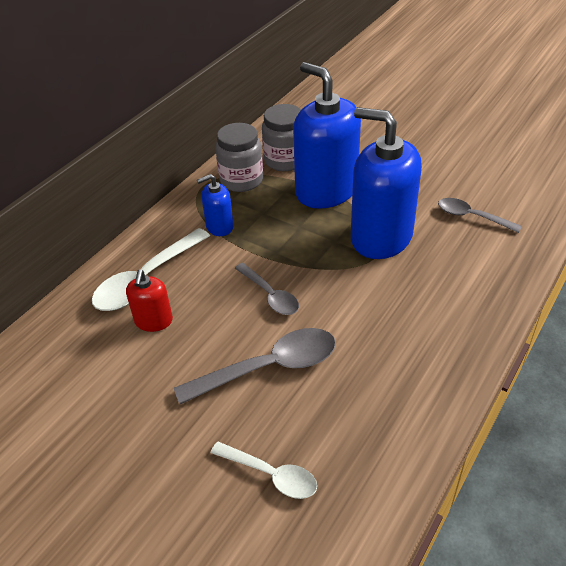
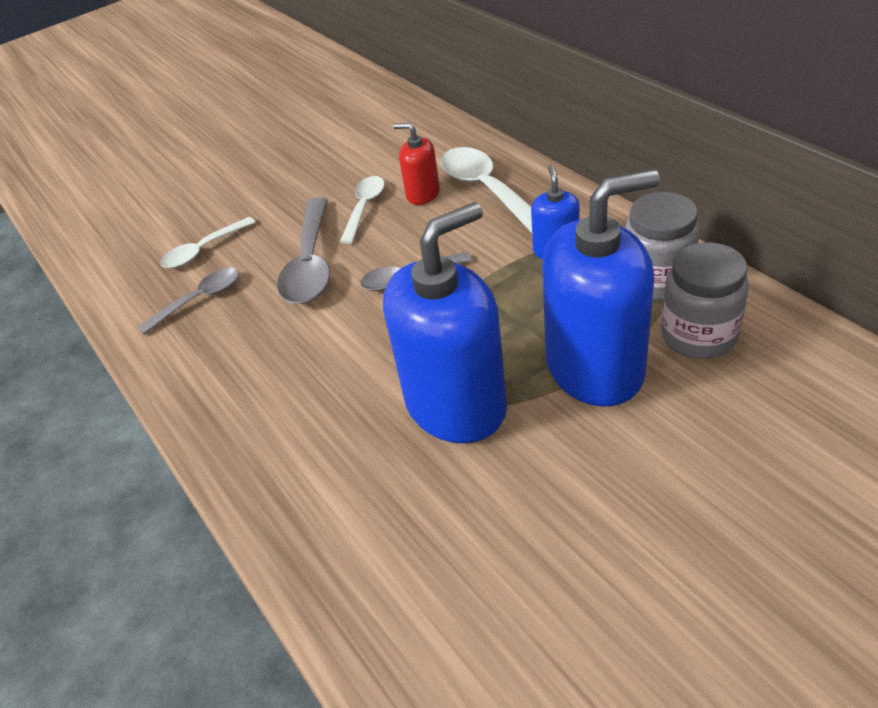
camera: 115 degrees right, 0 degrees up
(179, 358) = (364, 207): none -> white spoon
(471, 217) = (446, 542): grey spoon -> grey spoon (199, 300)

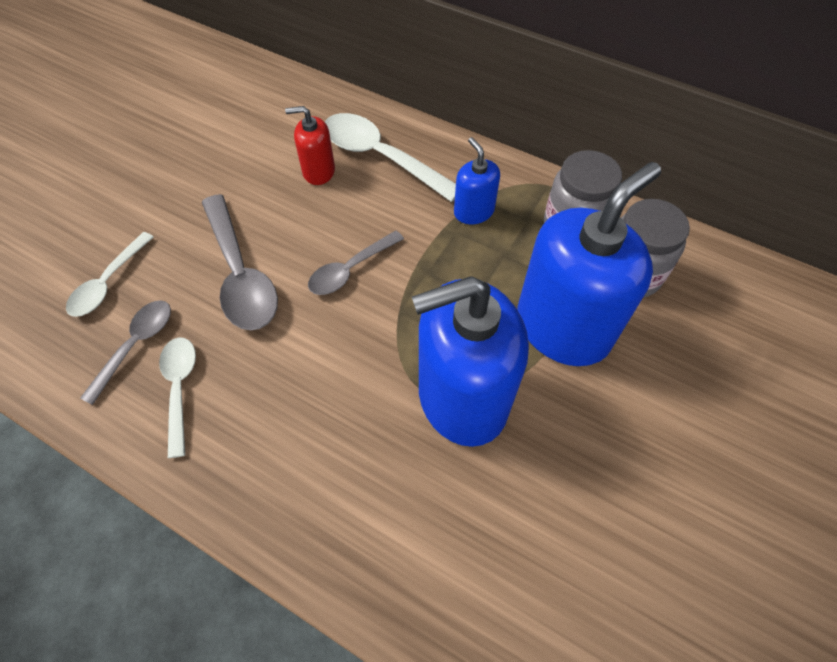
camera: 30 degrees left, 15 degrees up
(364, 207) = (265, 197): white spoon -> white spoon (180, 388)
(456, 405) = (462, 398): blue soap dispenser -> blue soap dispenser turned 135 degrees counterclockwise

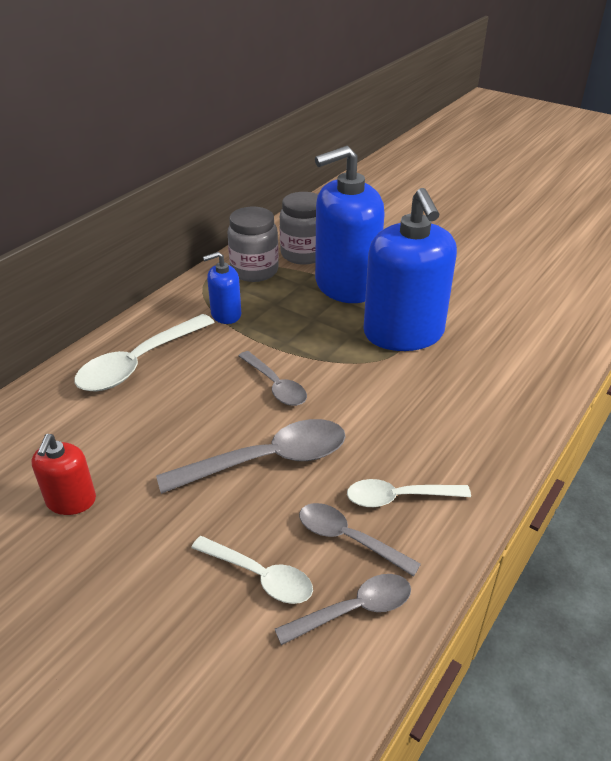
camera: 85 degrees left, 20 degrees down
(60, 352) = (354, 610): none -> grey spoon
(318, 171) = (142, 405): red soap dispenser -> red soap dispenser (71, 500)
(563, 327) = (346, 285): blue soap dispenser -> blue soap dispenser turned 75 degrees counterclockwise

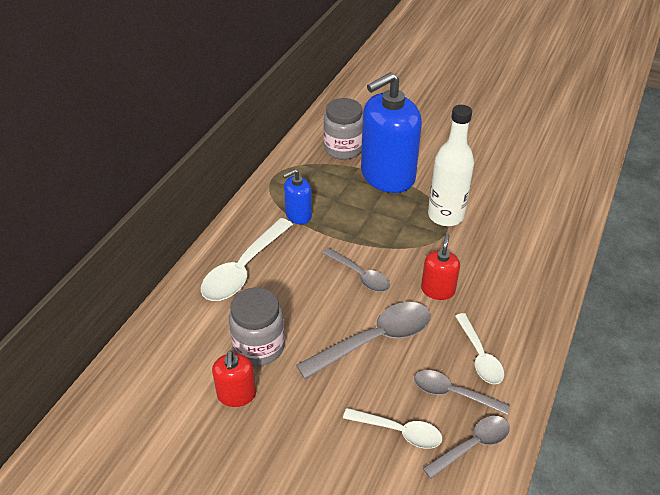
camera: 10 degrees left, 5 degrees up
(254, 271) = (307, 170): grey jar -> grey jar (259, 346)
(367, 413) = (437, 290): none -> red soap dispenser
(398, 497) = (479, 356): white spoon -> white spoon turned 90 degrees counterclockwise
(403, 333) = (445, 216): blue soap dispenser -> white bottle

